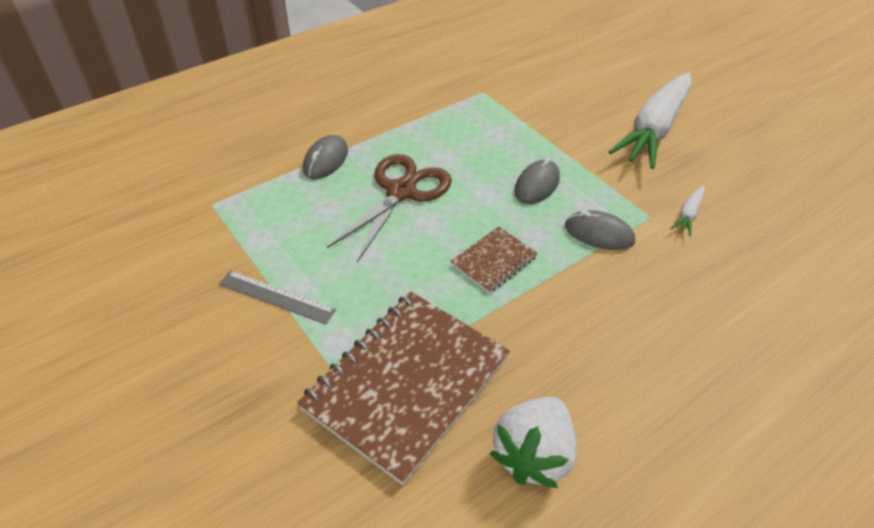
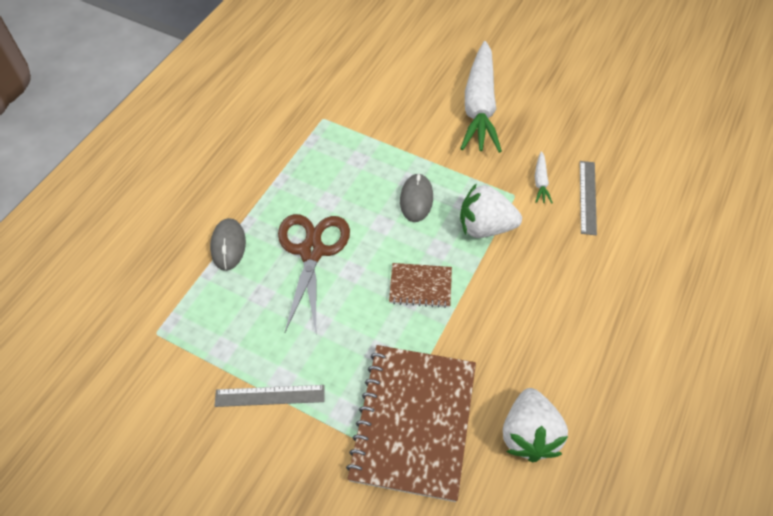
camera: 25 degrees left, 10 degrees up
(494, 261) = (420, 286): brown notebook -> brown notebook turned 75 degrees clockwise
(599, 234) = (485, 227): grey mouse -> white strawberry
(739, 247) = (587, 197): none -> grey ruler

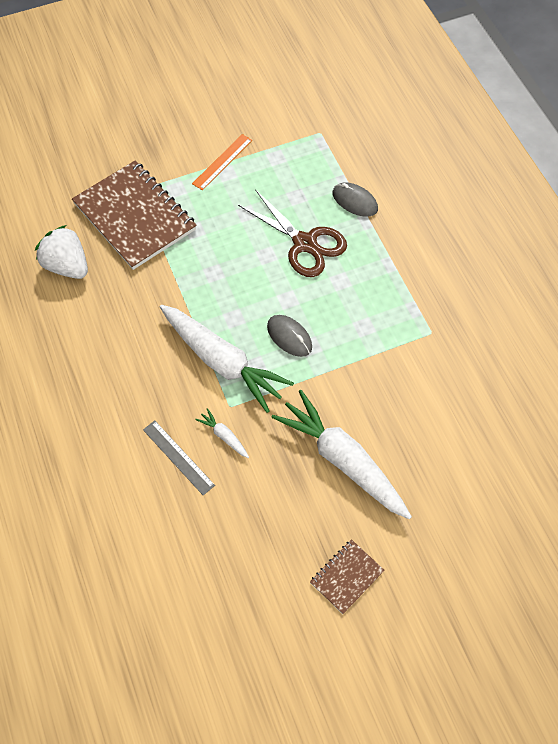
camera: 130 degrees right, 5 degrees up
(270, 395) = (222, 162): grey ruler -> orange ruler
(420, 286) = (216, 285): brown notebook -> brown notebook (346, 577)
(485, 227) = (222, 362): white strawberry -> white carrot

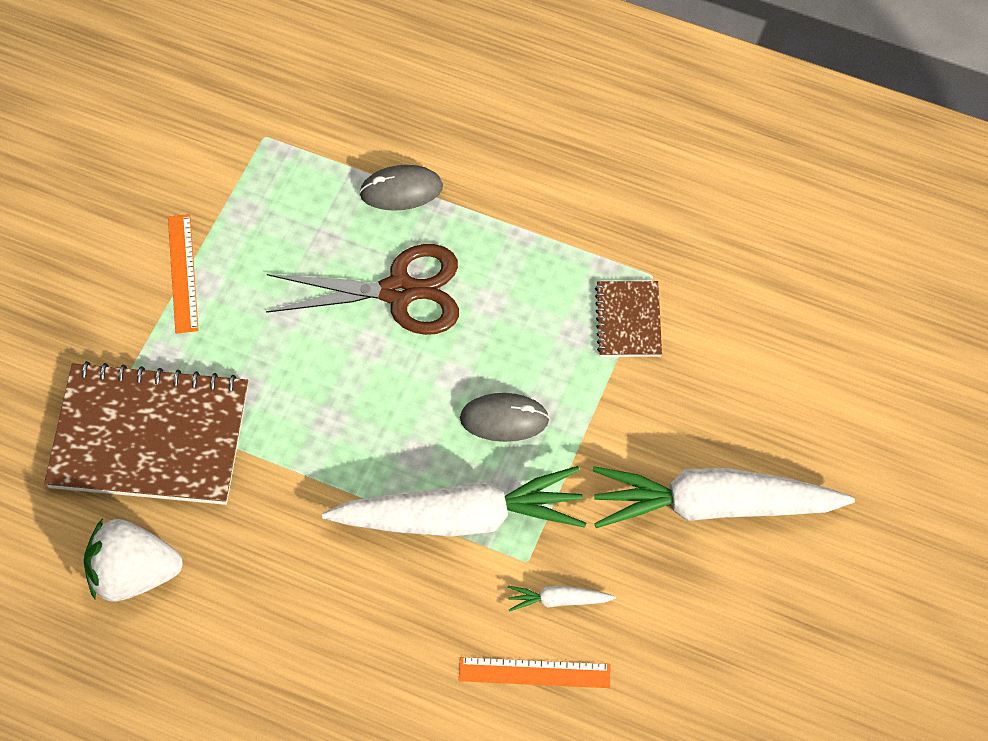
camera: 45 degrees left, 0 degrees up
(178, 457) = (534, 672): grey ruler -> orange ruler
(346, 577) = (851, 626): brown notebook -> brown notebook (628, 320)

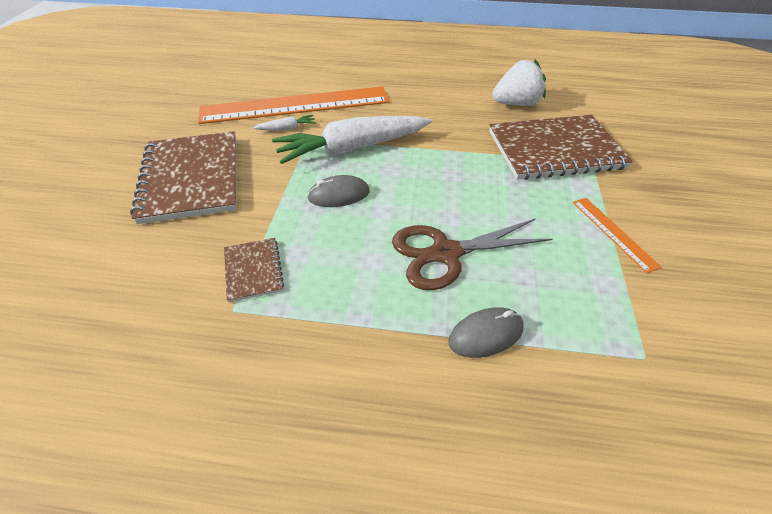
camera: 165 degrees right, 15 degrees down
(534, 672) = (295, 105): orange ruler -> orange ruler, size x2.35
(713, 506) = (191, 178): white carrot -> brown notebook

